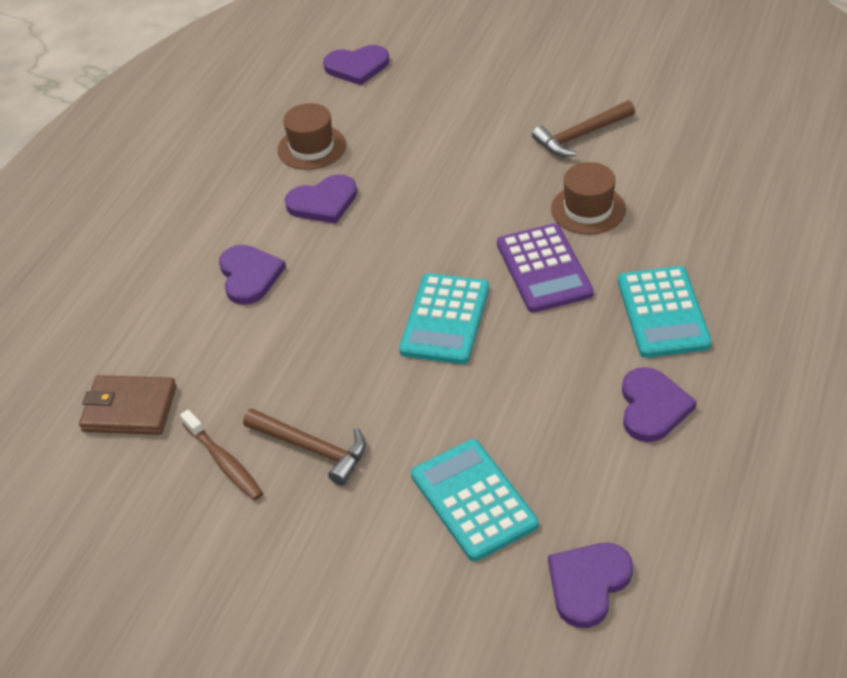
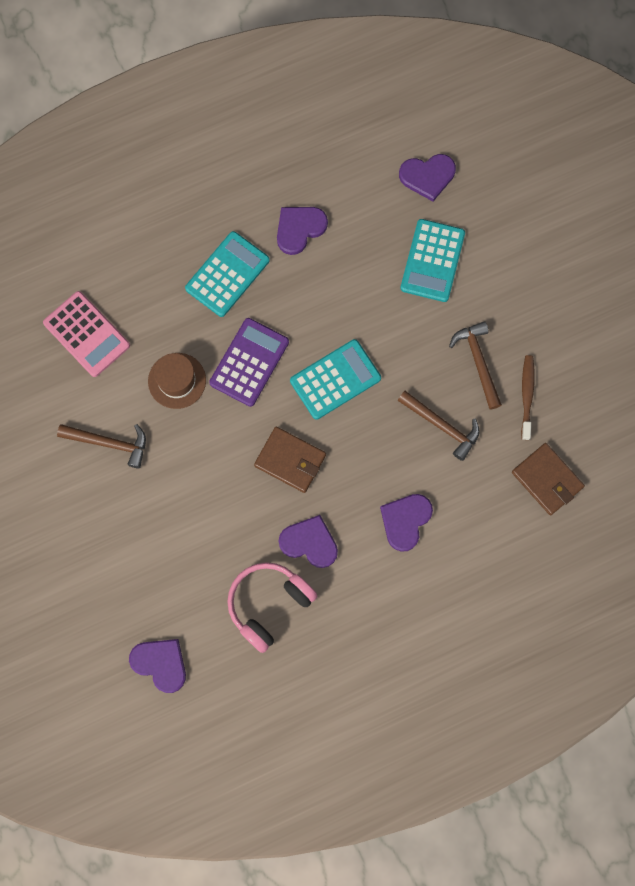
camera: 140 degrees left, 30 degrees up
(291, 367) = (442, 426): none -> brown hammer
(312, 147) = (268, 604): brown hat -> pink headphones
(411, 236) = (290, 460): none -> brown wallet
(711, 178) = (86, 334): none -> pink calculator

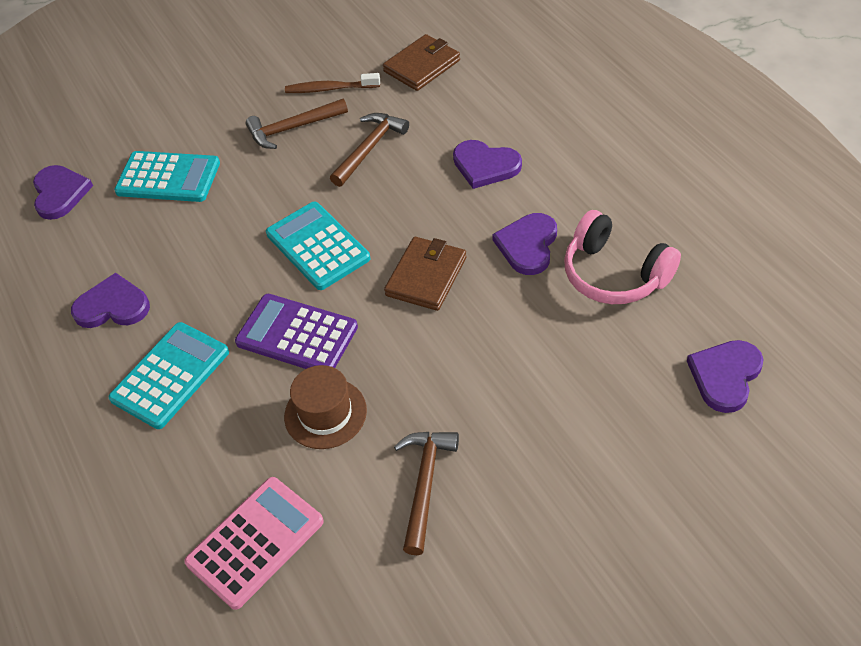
camera: 90 degrees left, 25 degrees down
(227, 274) = (170, 375): turquoise calculator -> turquoise calculator turned 90 degrees clockwise
(299, 229) = (112, 306): purple heart -> purple heart turned 135 degrees clockwise

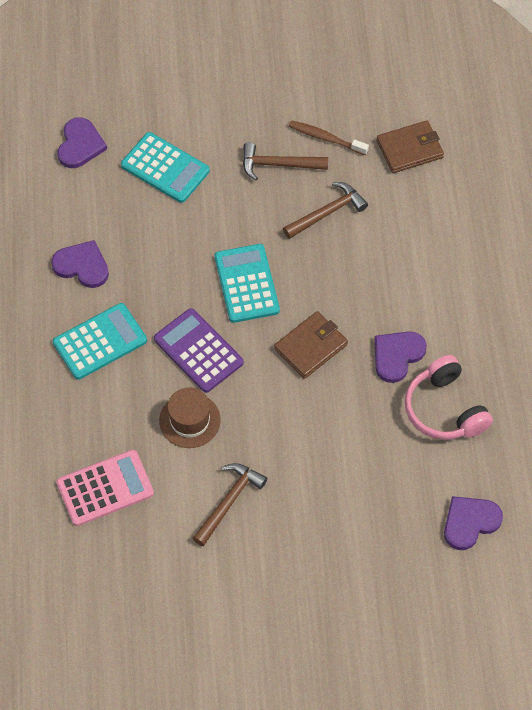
camera: 20 degrees right, 10 degrees up
(485, 166) = (405, 271): purple heart -> none

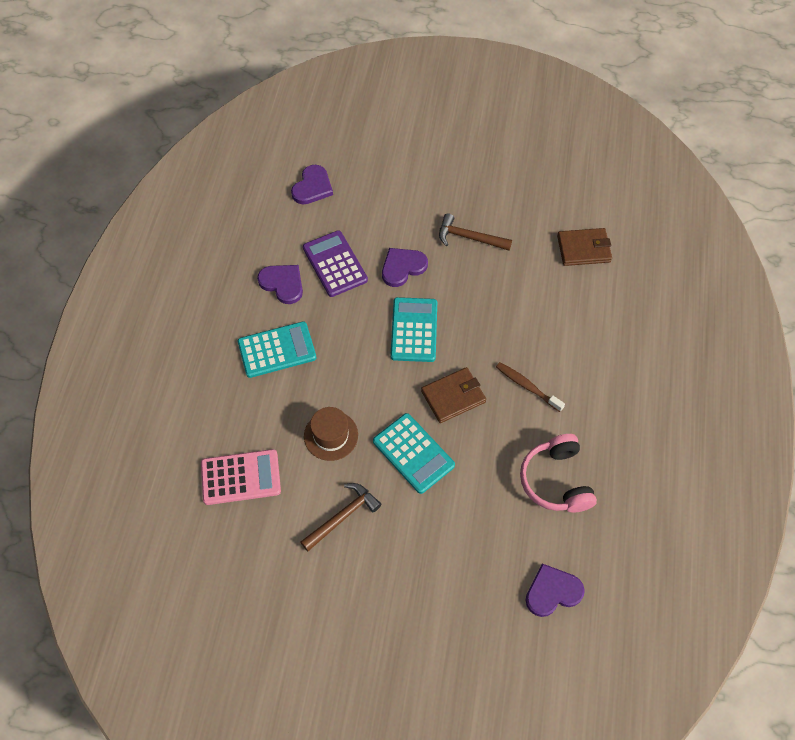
camera: 15 degrees right, 0 degrees up
(165, 168) = (375, 220): turquoise calculator -> turquoise calculator (413, 453)
(198, 351) = (356, 377): purple calculator -> purple calculator (335, 264)
(326, 138) = (515, 225): brown toothbrush -> brown toothbrush (527, 386)
(327, 212) = (499, 286): brown hammer -> none
(397, 356) = (526, 422): purple heart -> purple heart (402, 267)

